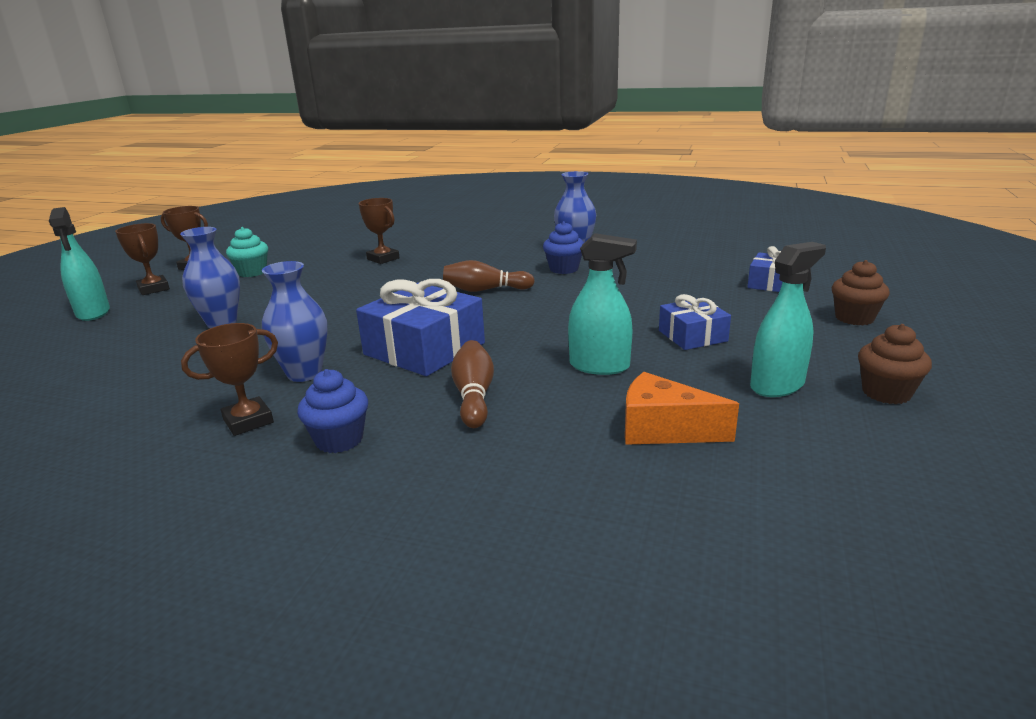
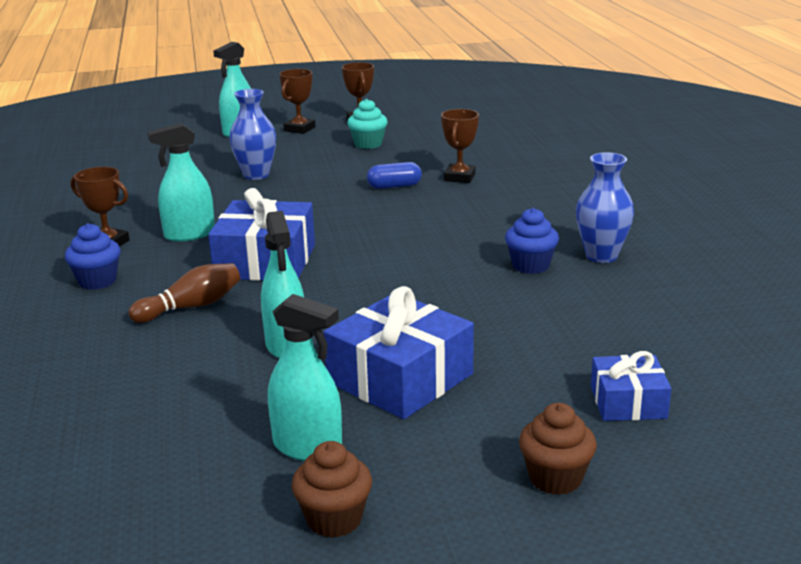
camera: 60 degrees right, 0 degrees up
(304, 373) = (189, 234): blue vase -> turquoise spray bottle
(358, 279) = (394, 186): none -> blue capsule
(485, 290) = (425, 245): brown bowling pin -> none
(663, 430) = (178, 402): orange cheese -> none
(692, 336) = (400, 378): blue gift -> blue gift, size x1.74

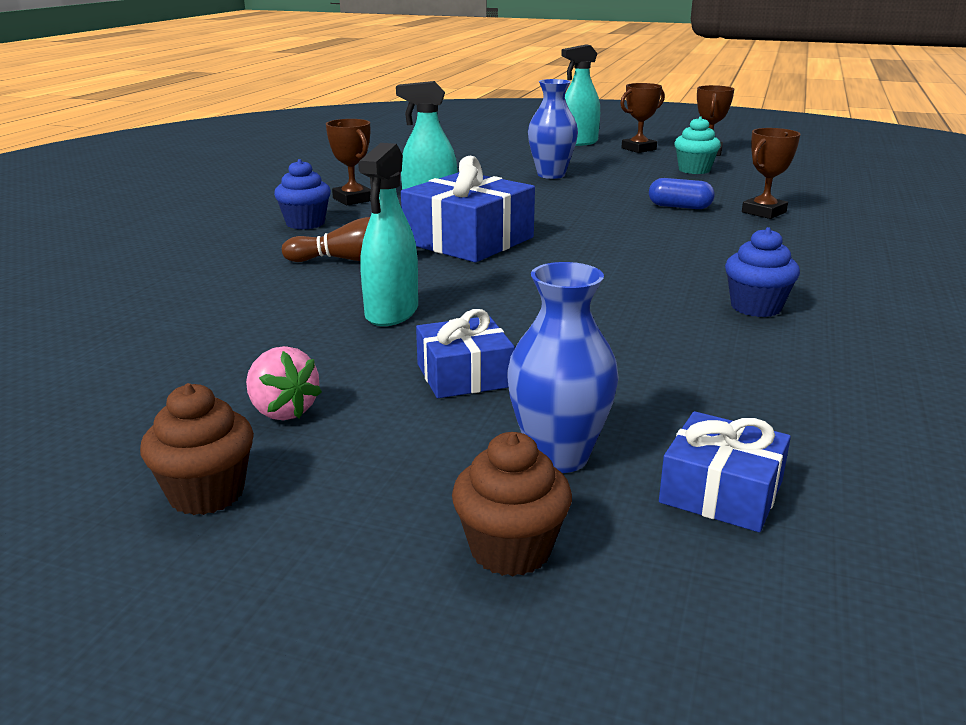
camera: 30 degrees right, 0 degrees up
(307, 447) = (282, 411): turquoise spray bottle -> pink strawberry
(400, 378) = (464, 375): blue gift -> blue gift, size x0.57
(601, 256) = (864, 319): blue vase -> blue vase (558, 456)

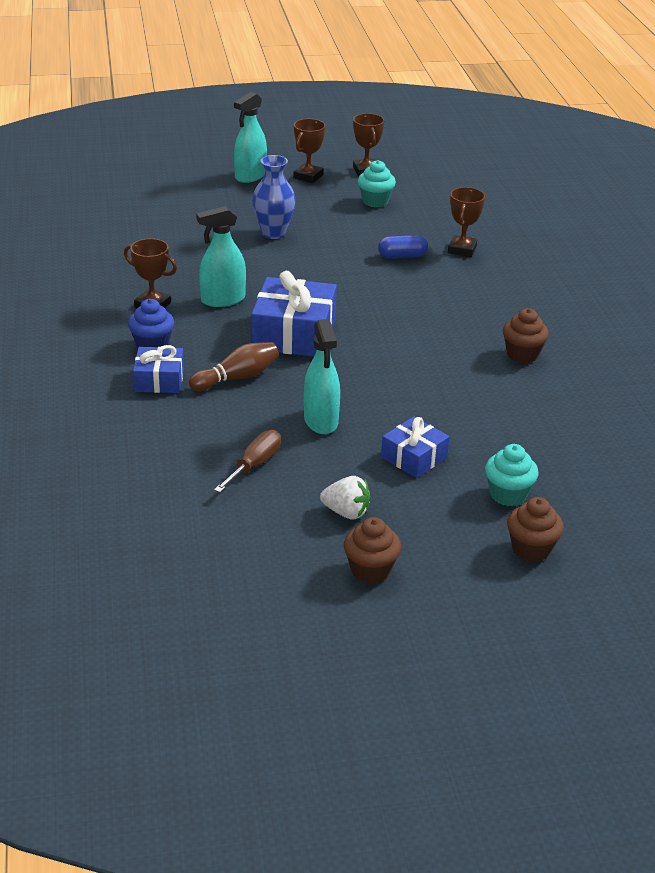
camera: 30 degrees left, 10 degrees up
(248, 334) = (254, 464): none -> brown screwdriver
(282, 411) = (346, 512): pink strawberry -> white strawberry
(558, 456) = (508, 494): blue vase -> turquoise cupcake
(721, 492) = (591, 490): blue gift -> blue gift (159, 380)
(756, 307) = (522, 354): blue cupcake -> brown cupcake

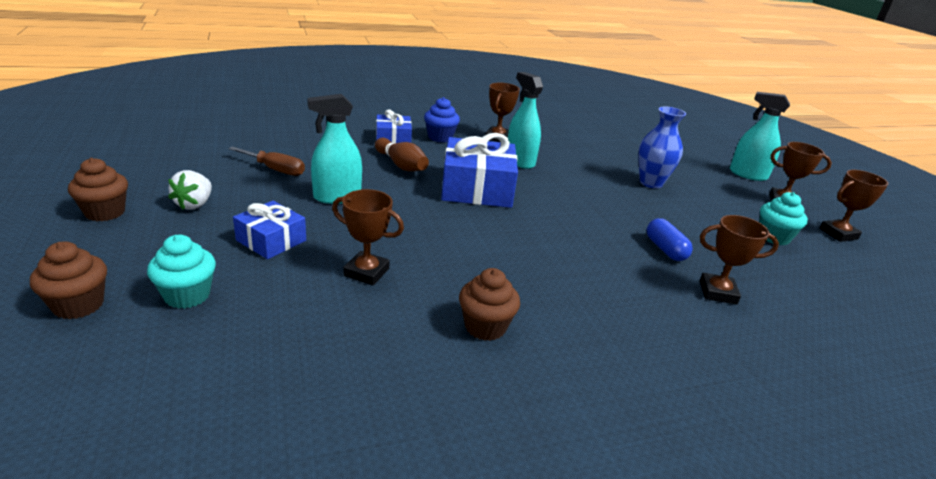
camera: 80 degrees right, 5 degrees down
(459, 405) = (366, 272): none -> brown trophy

